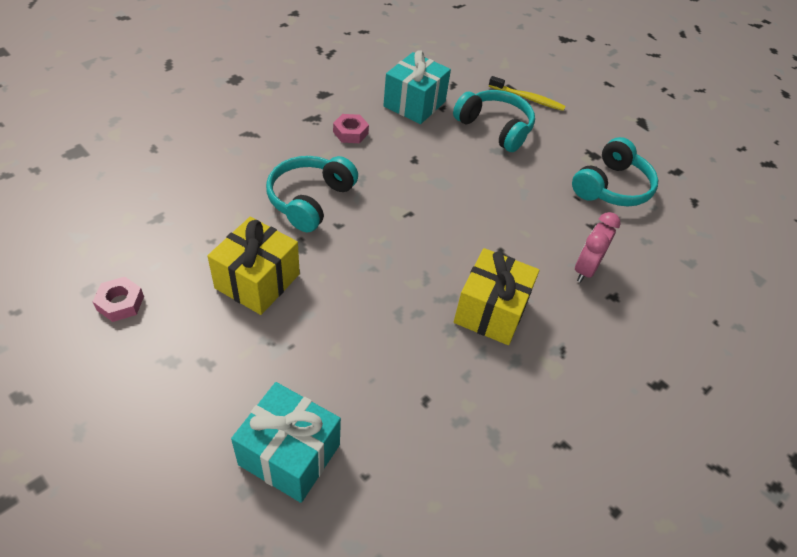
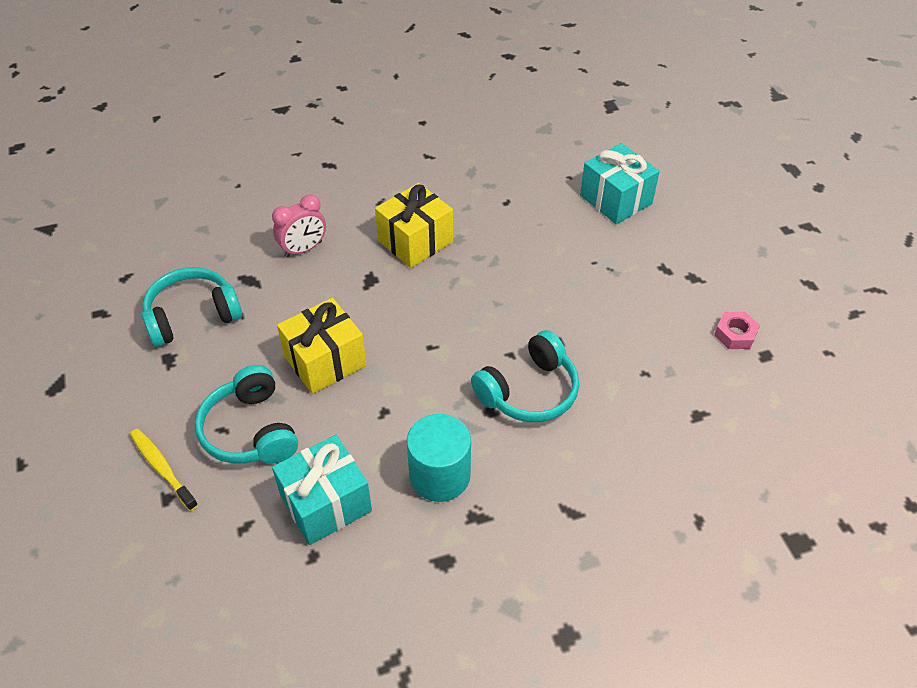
camera: 150 degrees left, 0 degrees up
(257, 281) = (608, 320): yellow gift -> yellow gift (325, 361)
(350, 133) = (439, 475): pink nut -> turquoise cylinder

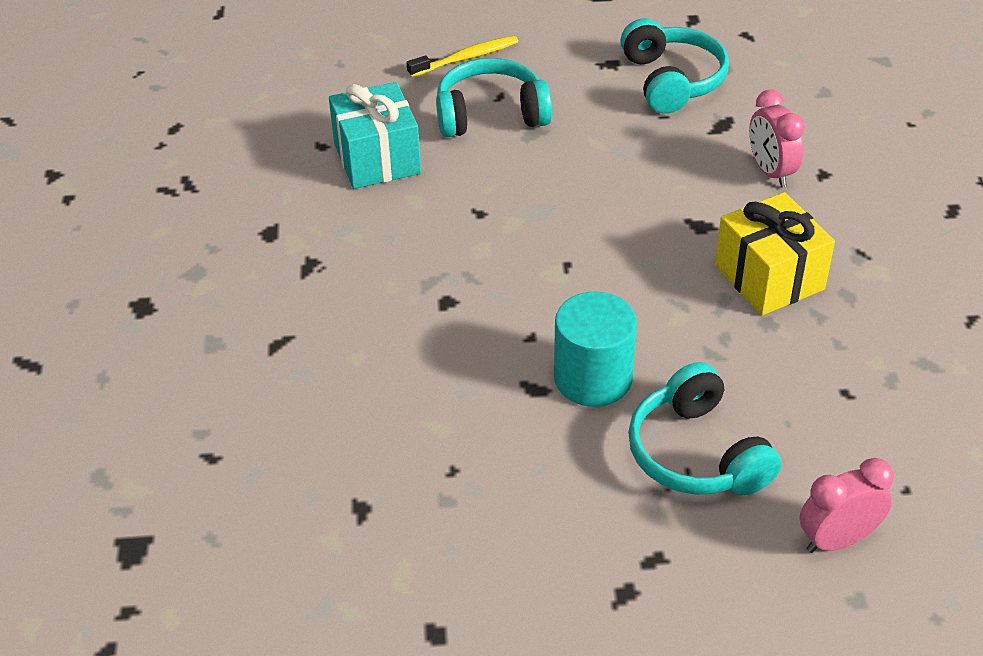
camera: 105 degrees right, 5 degrees down
(325, 361) = (571, 174): yellow gift -> none
(439, 475) = (374, 244): turquoise cylinder -> turquoise cylinder (593, 378)
(529, 391) = (464, 342): turquoise headphones -> turquoise headphones (697, 453)
(616, 199) = (837, 540): turquoise gift -> pink clock
(735, 334) = (488, 607): pink nut -> none

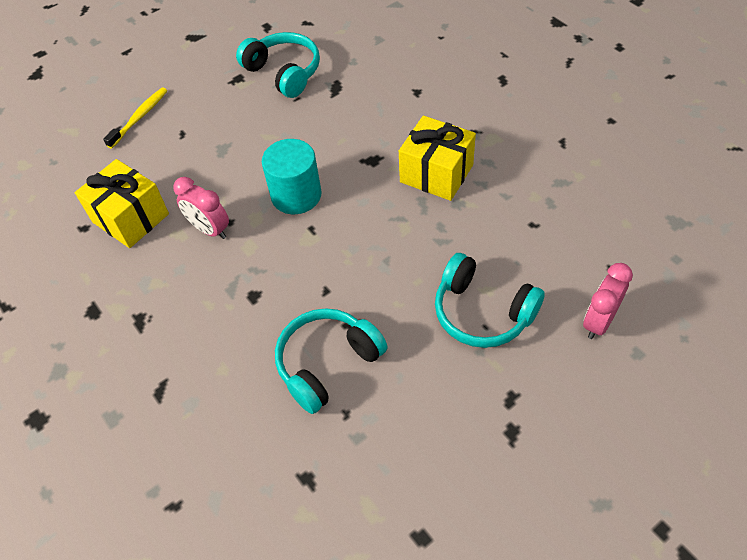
camera: 30 degrees left, 10 degrees up
(377, 159) = (130, 218): turquoise gift -> yellow gift
(490, 114) = (185, 149): turquoise headphones -> turquoise headphones (327, 363)
(593, 378) = (384, 297): turquoise cylinder -> turquoise cylinder (296, 195)
(770, 172) = (386, 105): pink clock -> pink clock (210, 229)

